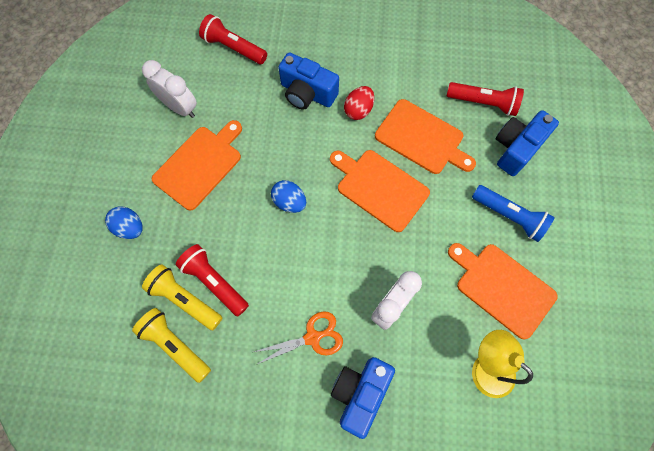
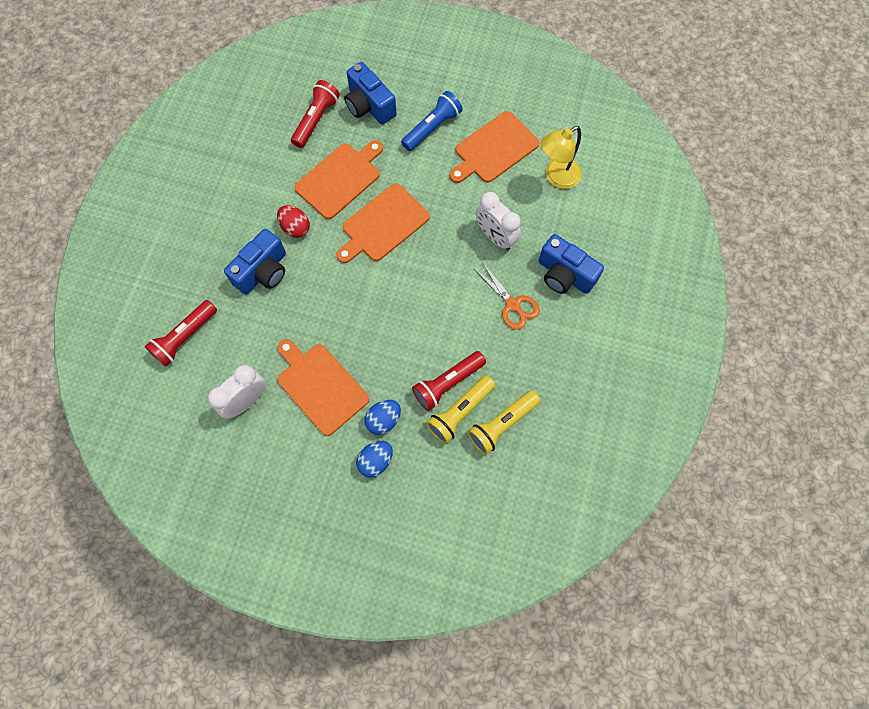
camera: 80 degrees left, 0 degrees up
(289, 202) = (380, 305): blue egg -> blue egg (383, 420)
(312, 337) = (513, 305): orange scissors -> orange scissors turned 150 degrees clockwise

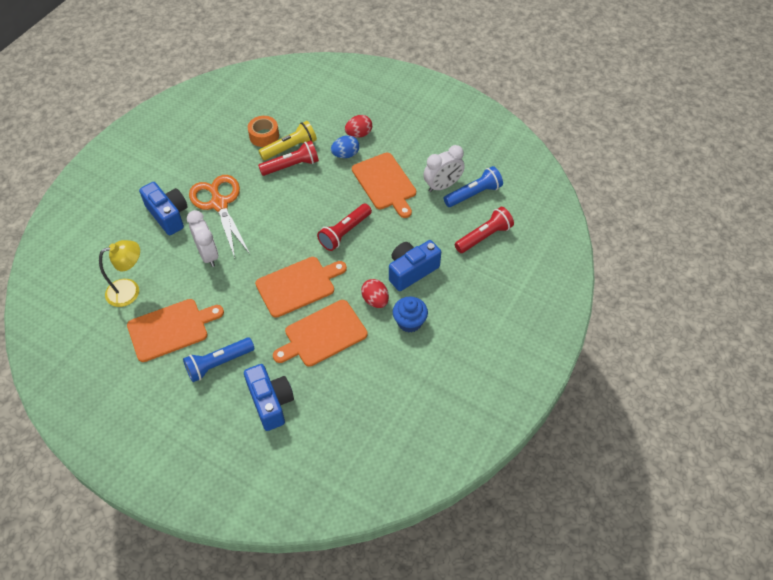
camera: 165 degrees left, 15 degrees down
(204, 398) = (473, 194): none -> blue flashlight
(254, 212) = (409, 322): none -> blue cupcake
(316, 120) = (328, 400): red flashlight -> red flashlight (344, 232)
(375, 461) = (359, 134): blue egg -> red egg
(502, 424) = (264, 136): yellow flashlight -> orange tape
(513, 305) = (219, 204): orange scissors -> orange scissors, size x1.61

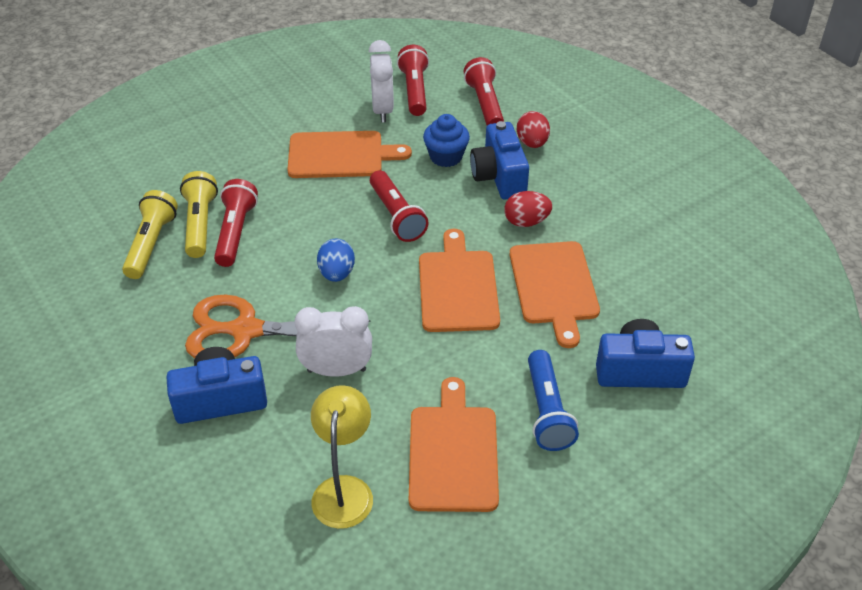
camera: 65 degrees left, 10 degrees down
(264, 136) = (151, 244): orange tape -> yellow flashlight
(345, 154) = (260, 175): blue egg -> blue egg (337, 274)
(359, 134) = (234, 152): red egg -> red egg (532, 143)
(409, 322) = (576, 203): blue cupcake -> blue cupcake (446, 157)
(473, 194) = (414, 91): blue flashlight -> red flashlight

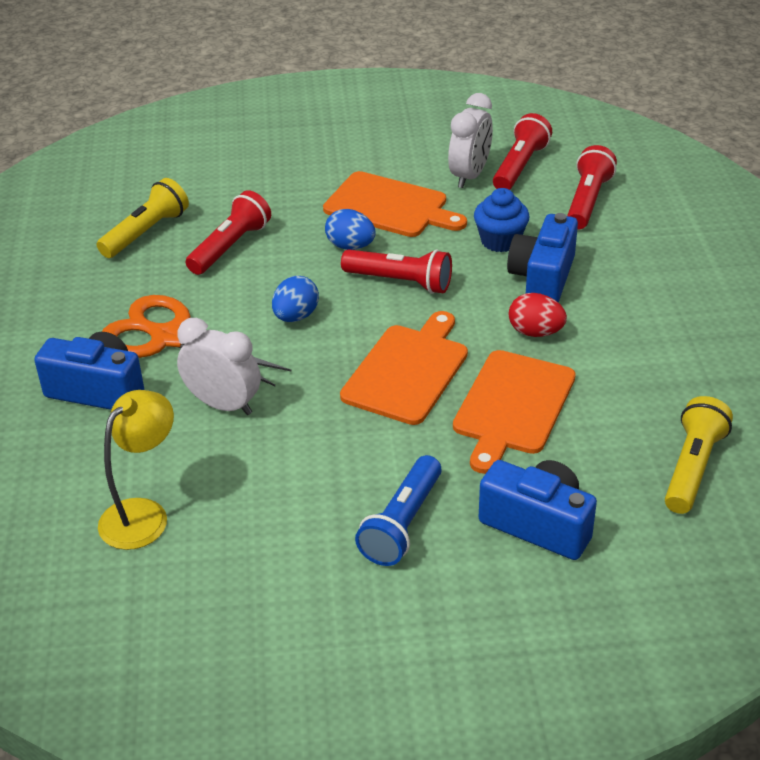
camera: 30 degrees right, 5 degrees down
(200, 224) = (204, 229): yellow flashlight -> yellow flashlight (692, 468)
(334, 199) = (350, 246): none -> blue egg
(396, 216) = (400, 282): red flashlight -> red flashlight turned 75 degrees counterclockwise
(453, 453) = (273, 524): orange cutting board -> none
(532, 143) = (609, 255): red egg -> none

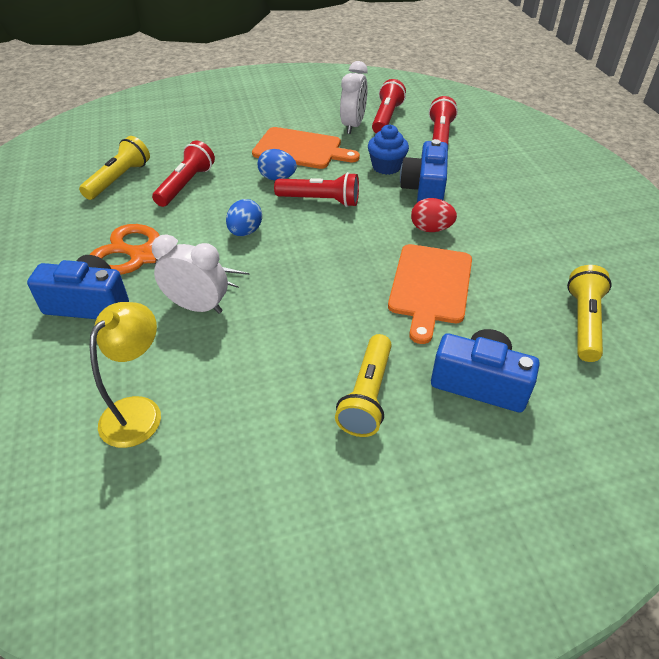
camera: 10 degrees left, 5 degrees up
(402, 524) = (367, 395): blue flashlight -> yellow flashlight
(408, 371) = (342, 266): orange cutting board -> none

